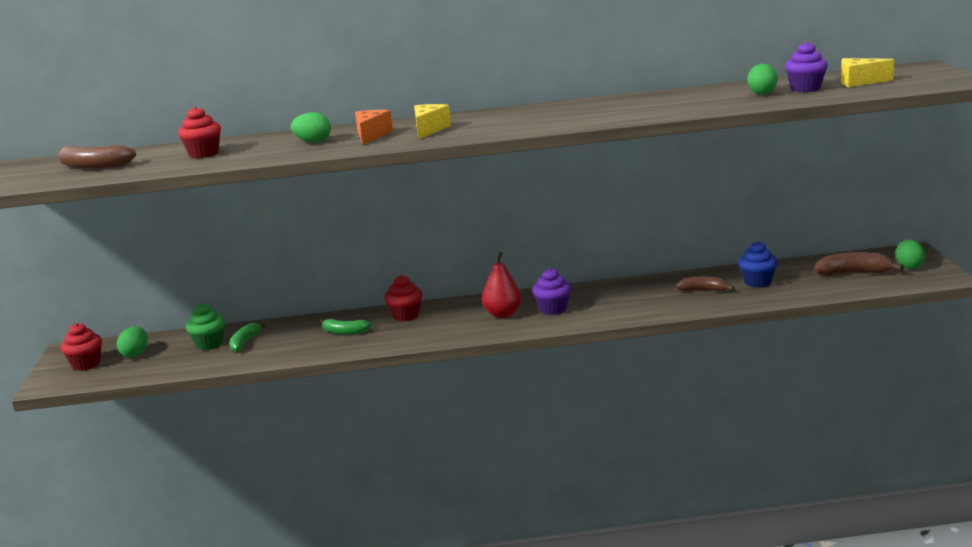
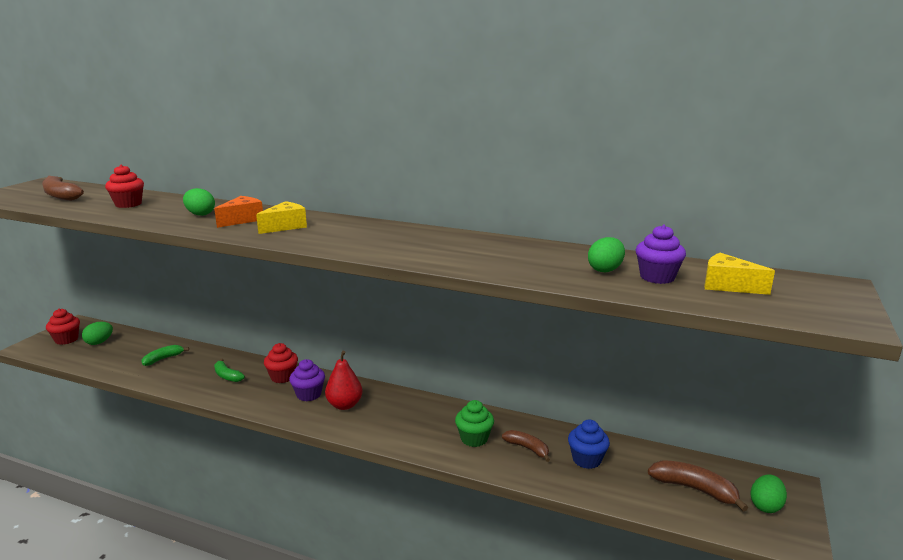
camera: 25 degrees right, 0 degrees up
(209, 344) = (144, 351): green cupcake -> green cupcake (474, 439)
(553, 309) = (385, 416): purple cupcake -> purple cupcake (309, 394)

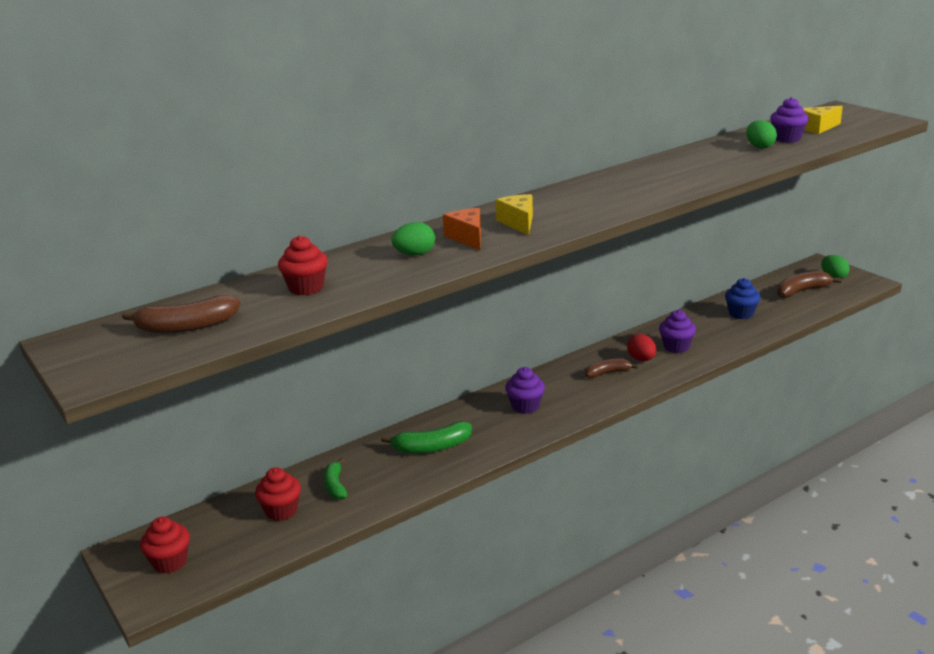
camera: 55 degrees left, 5 degrees up
(99, 342) = (218, 533): green egg -> none
(227, 376) = (432, 447): green banana -> green banana, size x1.50
(282, 377) = (472, 415): red cupcake -> red cupcake (281, 511)
(344, 405) = (565, 392): red pear -> none
(432, 426) = (641, 359): none -> red egg
(474, 439) = (676, 347): green cupcake -> purple cupcake
(527, 448) = (708, 330): brown banana -> brown banana (608, 373)

